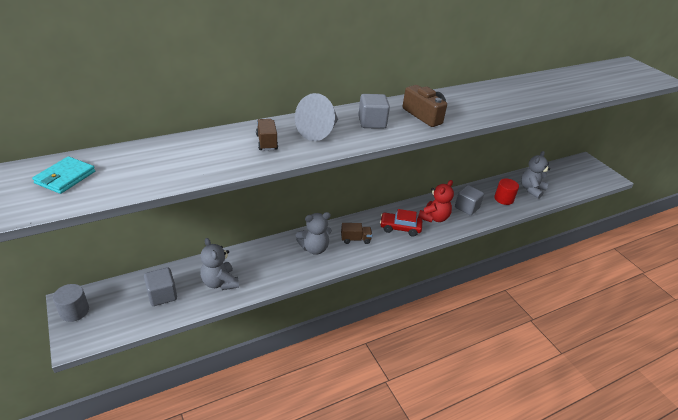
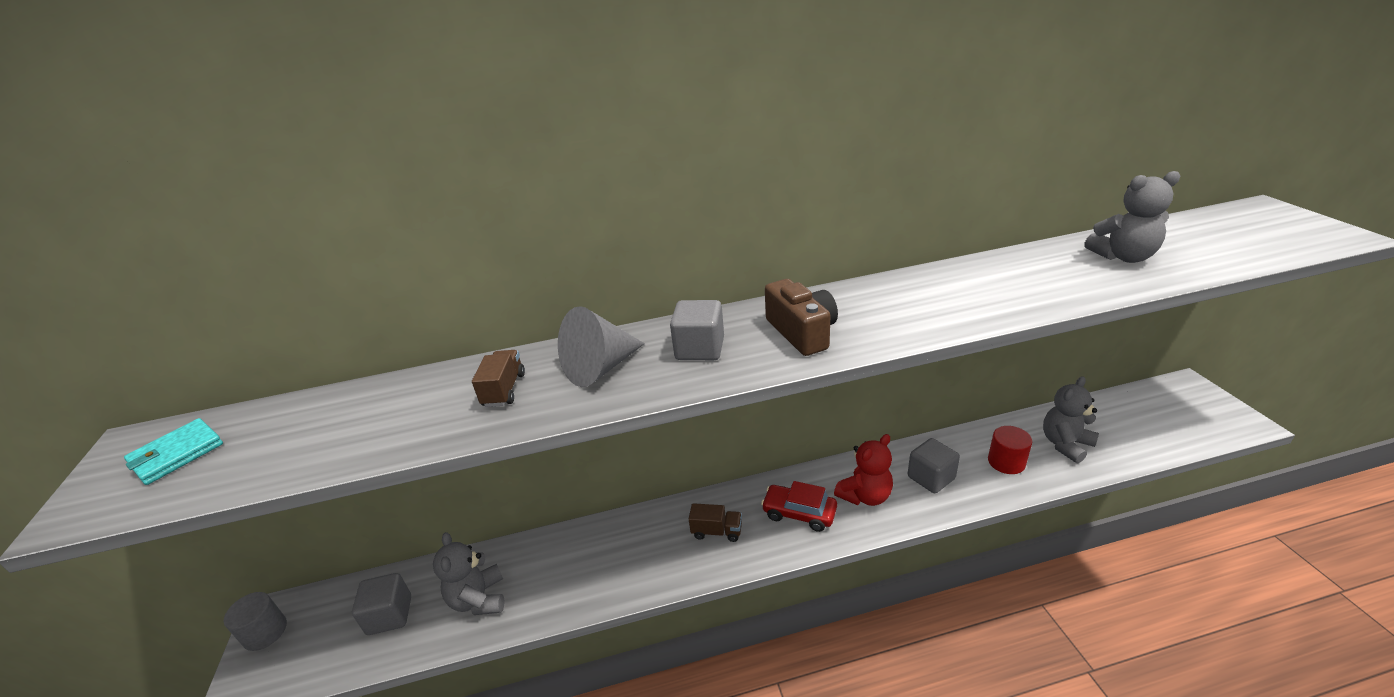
camera: 20 degrees right, 5 degrees down
(314, 248) = (644, 545): grey teddy bear -> grey teddy bear (1123, 257)

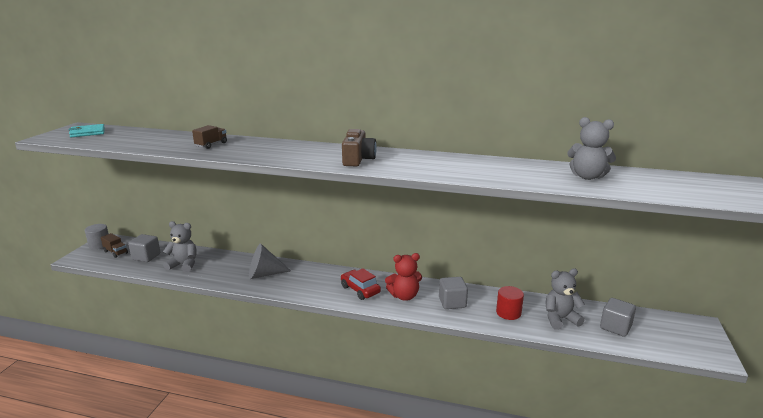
camera: 25 degrees right, 10 degrees down
(479, 599) = (184, 265): grey teddy bear -> grey teddy bear turned 90 degrees clockwise
(600, 368) = (256, 148): grey cone -> grey cone (264, 274)
(700, 349) = (305, 153): grey cube -> grey cube (615, 327)
(717, 531) = (311, 281): brown truck -> brown truck (116, 252)

